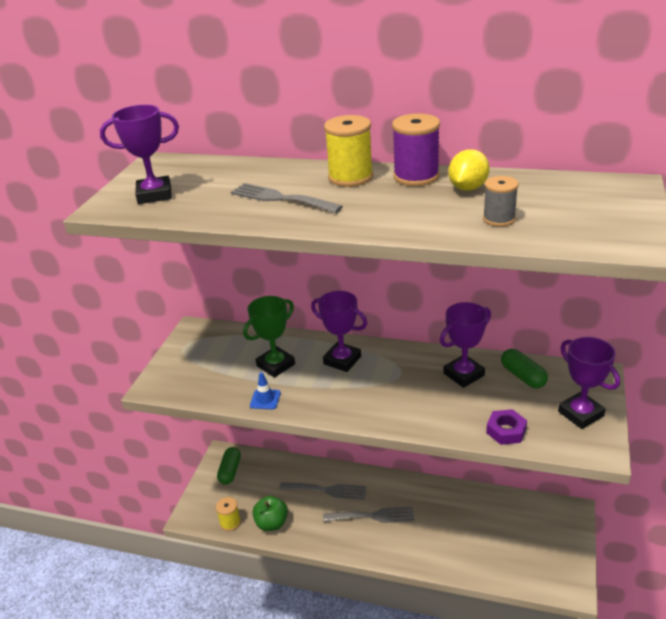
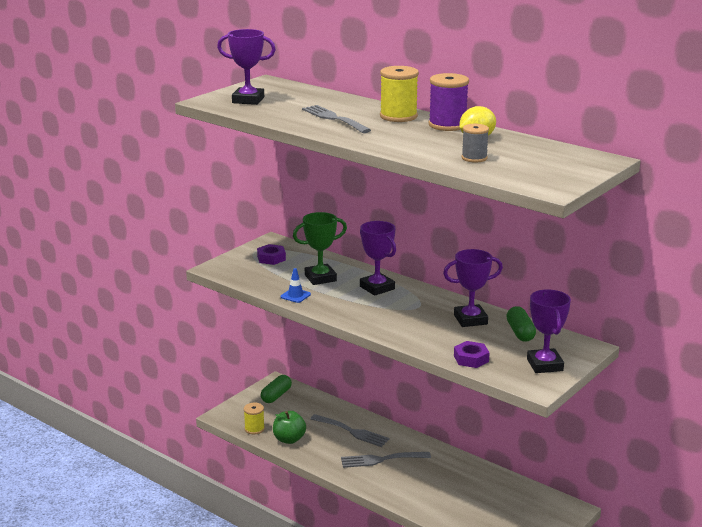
camera: 20 degrees right, 10 degrees down
(207, 353) = (271, 258): none -> purple nut
(373, 516) = (381, 460): grey fork -> grey fork turned 150 degrees clockwise

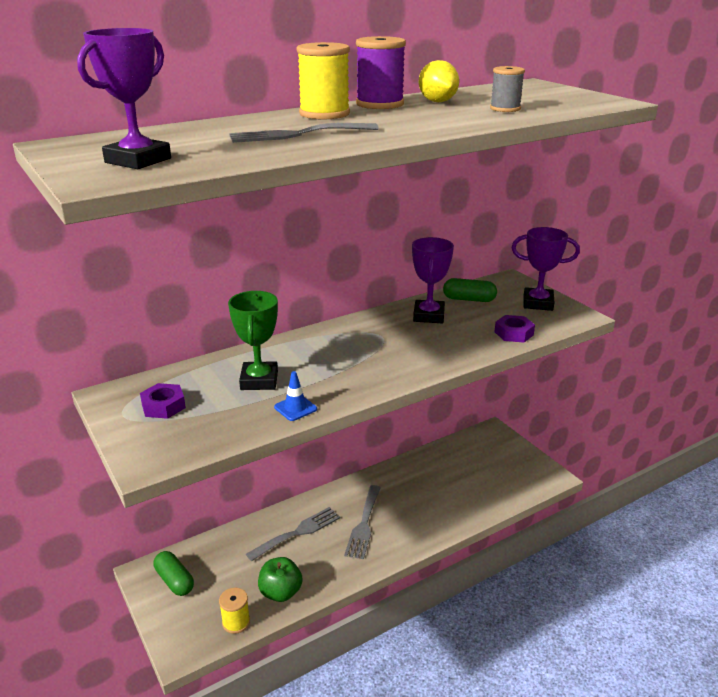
camera: 70 degrees left, 5 degrees up
(377, 288) = (317, 349): purple trophy -> none

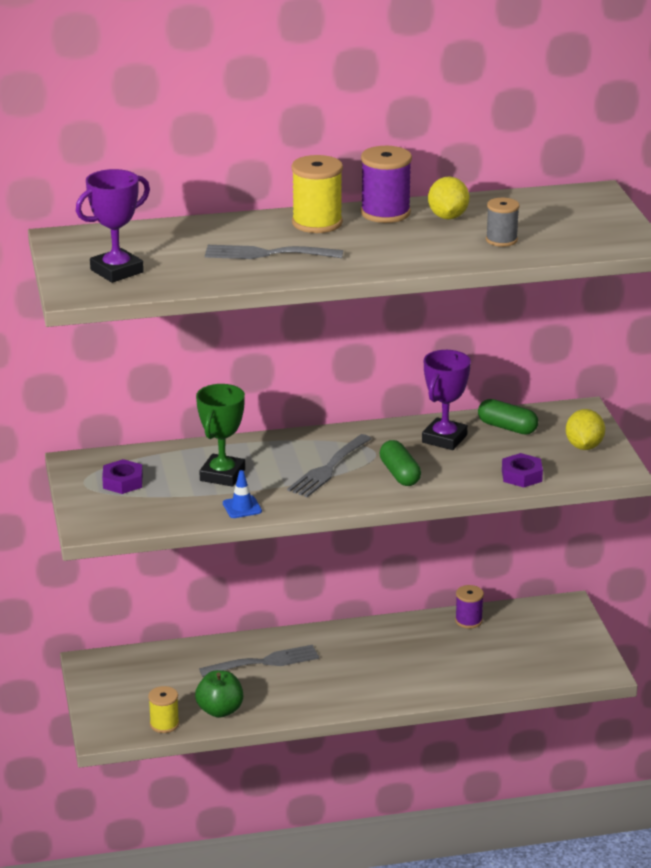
camera: 20 degrees right, 0 degrees up
(174, 581) = (117, 676): green capsule -> green capsule (399, 474)
(364, 524) = (342, 670): grey fork -> grey fork (328, 469)
(433, 458) = (468, 621): none -> purple spool
(538, 303) = (584, 446): purple trophy -> yellow lemon

